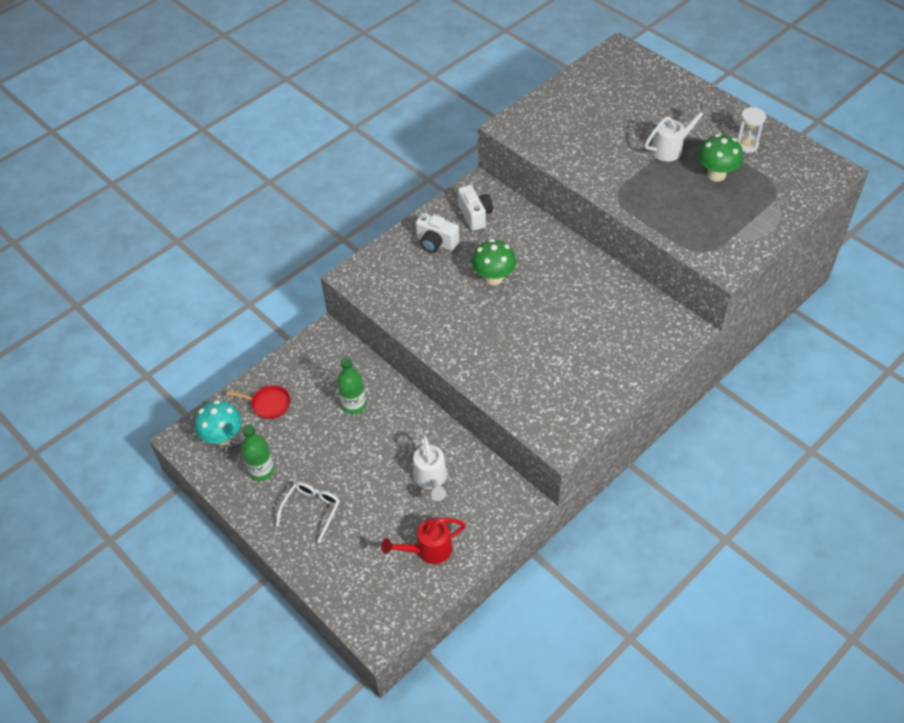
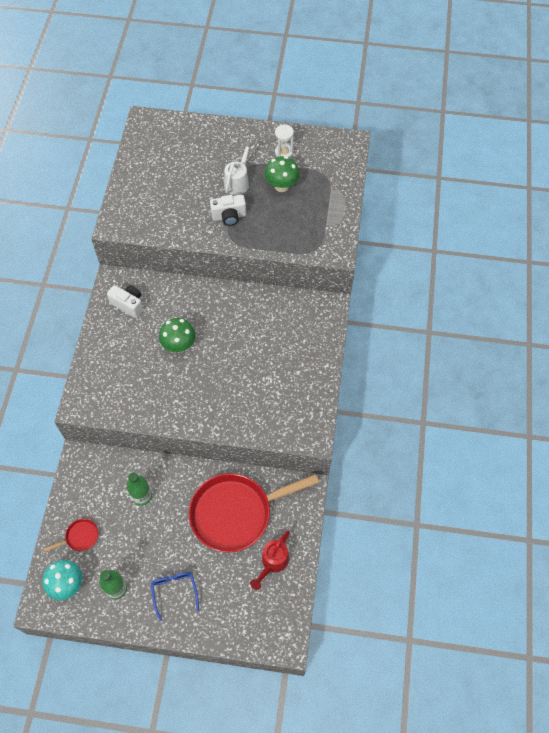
camera: 40 degrees left, 10 degrees up
(311, 510) = (174, 591): white glasses -> blue glasses
(431, 479) = (236, 513): white watering can -> red pan
(436, 243) = (118, 343): white camera -> white camera (229, 216)

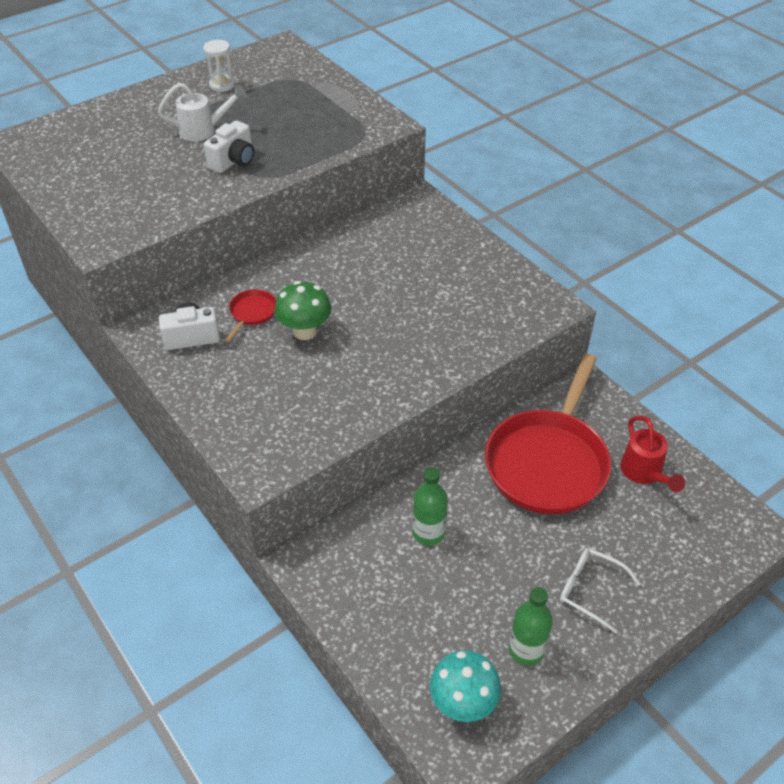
camera: 45 degrees left, 15 degrees down
(80, 537) = (411, 639): red pan -> red pan (252, 313)
(174, 591) = (590, 590): blue glasses -> white glasses
(238, 182) = (203, 130): white watering can -> white watering can turned 105 degrees clockwise
(281, 186) = (257, 109): green mushroom -> none

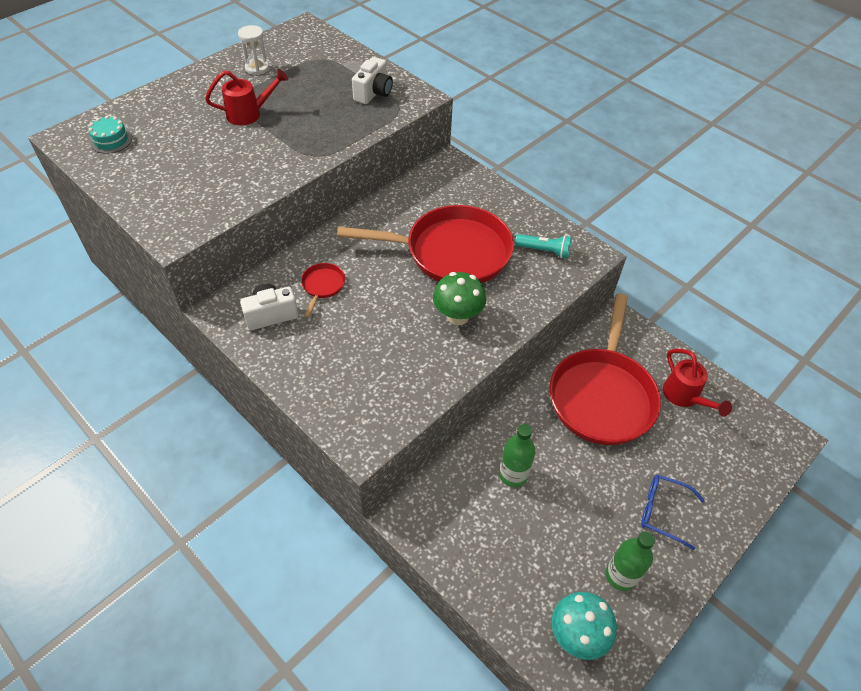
camera: 10 degrees left, 5 degrees up
(57, 147) = (111, 140): none -> turquoise cake
(203, 130) = (249, 114): white watering can -> red watering can
(233, 161) = (284, 142): white camera -> white camera (373, 93)
(305, 331) = (375, 299): green mushroom -> green mushroom (458, 316)
(398, 291) = (451, 252): none -> red pan
(503, 298) = (544, 251): none -> turquoise flashlight
(590, 590) = (663, 512): white glasses -> blue glasses

